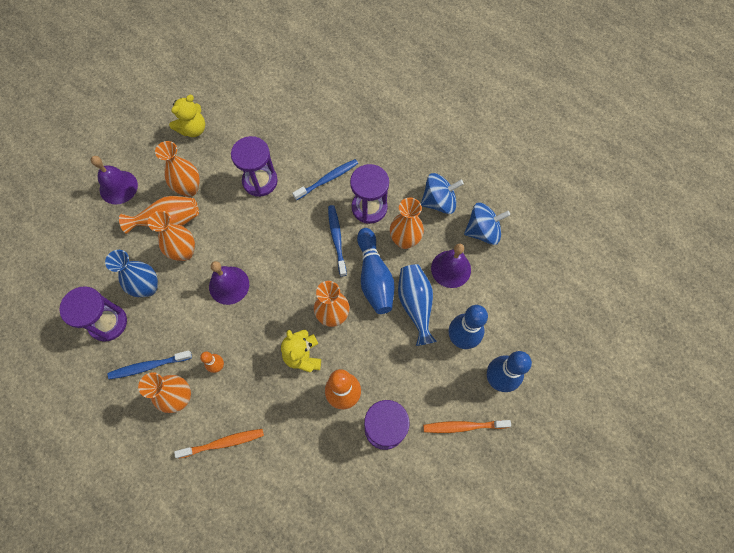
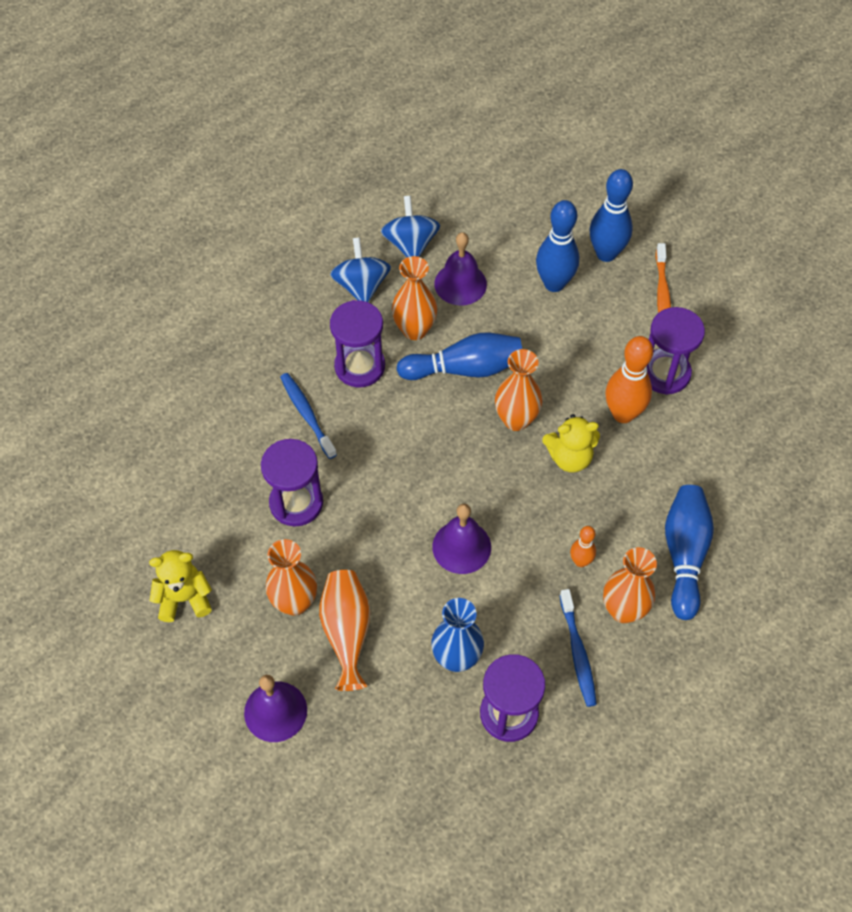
camera: 85 degrees left, 10 degrees down
(184, 252) = (403, 608): orange vase -> none
(193, 129) = (184, 598): yellow teddy bear -> yellow teddy bear turned 60 degrees counterclockwise
(223, 443) = (684, 555): orange toothbrush -> blue bowling pin
(337, 239) = (403, 408): blue toothbrush -> none
(415, 305) = (507, 326): blue vase -> none

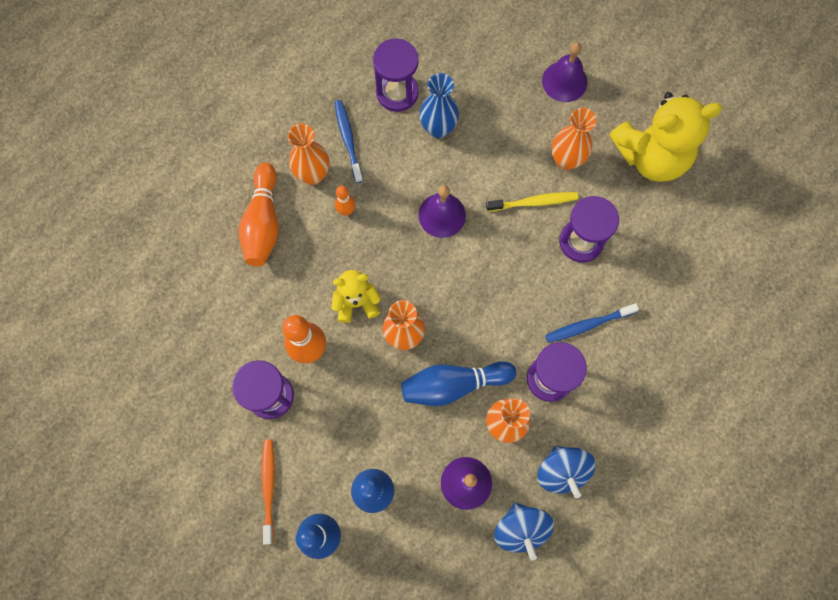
camera: 175 degrees right, 15 degrees up
(184, 598) = (651, 156): yellow teddy bear -> yellow teddy bear, size x1.84
(307, 414) = (588, 325): blue toothbrush -> blue toothbrush turned 105 degrees clockwise
(345, 553) = (534, 202): none -> yellow toothbrush
(347, 632) = (522, 141): orange vase -> none
(684, 555) = (263, 223): blue bowling pin -> orange bowling pin

